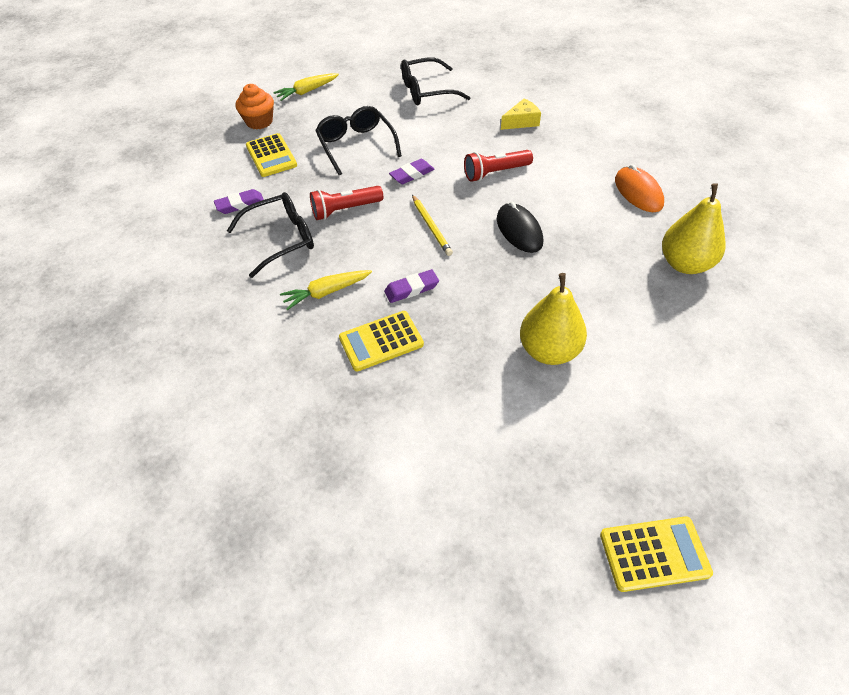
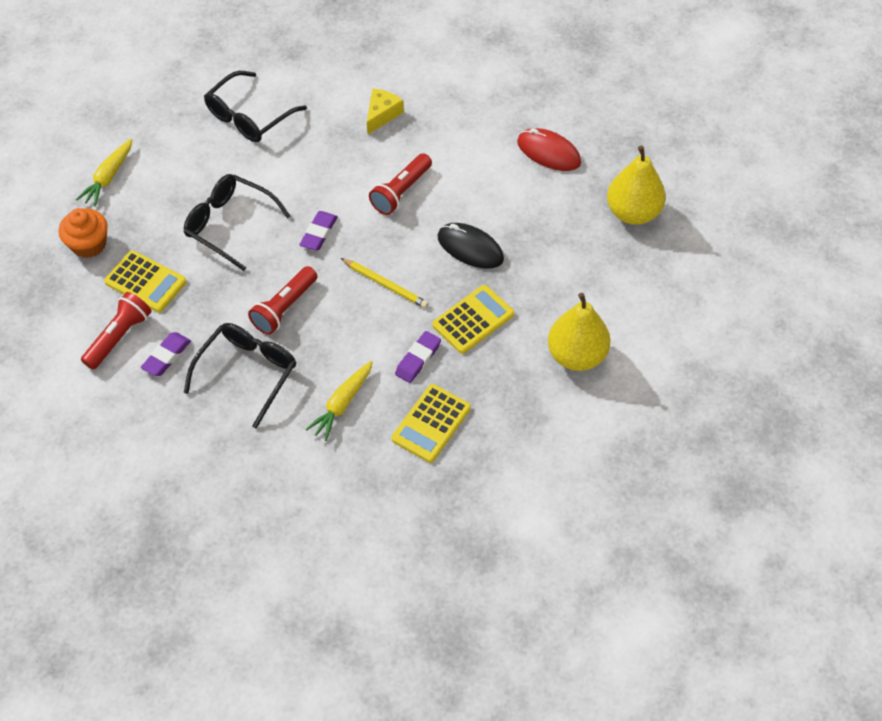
camera: 35 degrees left, 5 degrees up
(223, 180) = (119, 337): none -> red flashlight
(638, 192) = (548, 152): orange mouse -> red mouse
(654, 554) = (750, 474): yellow calculator -> yellow calculator (473, 320)

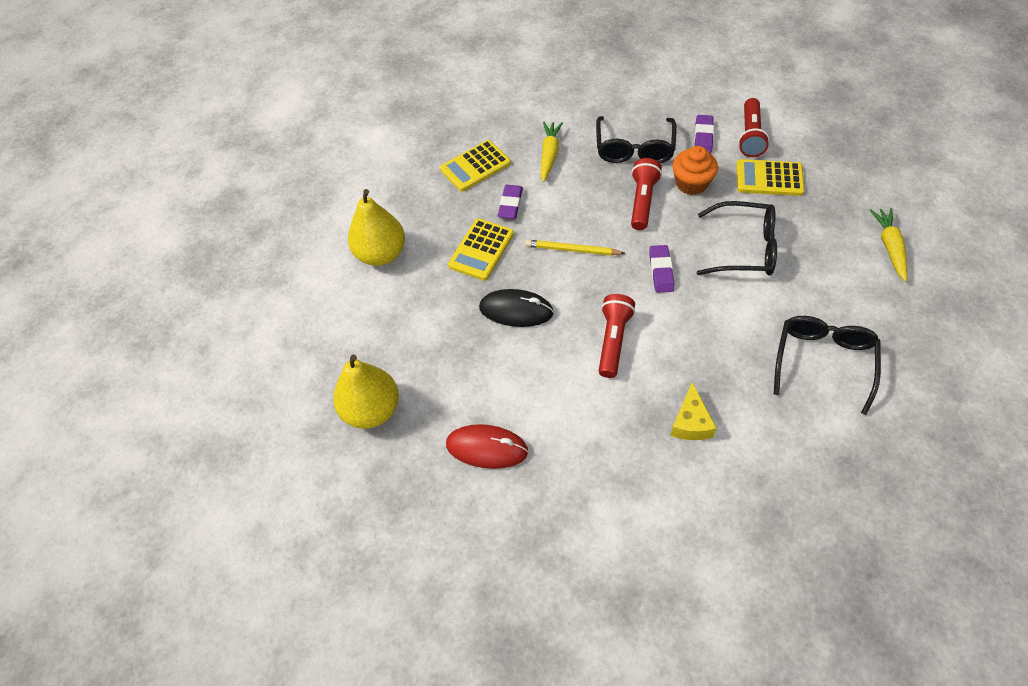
camera: 160 degrees right, 0 degrees up
(89, 244) = (843, 188): orange cupcake -> orange cupcake (691, 183)
(431, 423) = (475, 166): yellow calculator -> yellow calculator turned 135 degrees counterclockwise

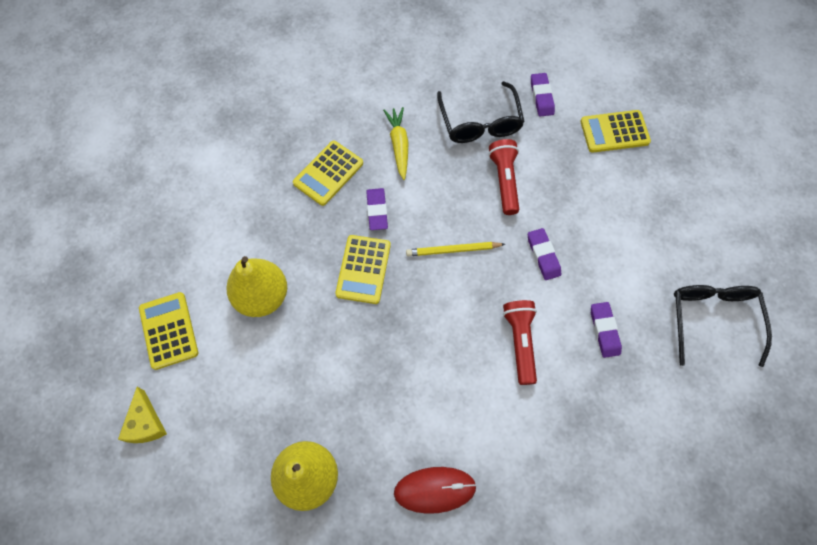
camera: 20 degrees left, 10 degrees up
(290, 265) = (169, 330): none -> yellow calculator
(516, 310) = (418, 331): black mouse -> none
(690, 422) = (614, 412): yellow cheese -> yellow cheese (145, 423)
(691, 183) = (545, 151): orange cupcake -> none
(703, 348) = (604, 330): none -> purple eraser
(744, 248) = (612, 214): black glasses -> none
(750, 136) = (584, 87): red flashlight -> none
(889, 247) = (738, 185): yellow carrot -> none

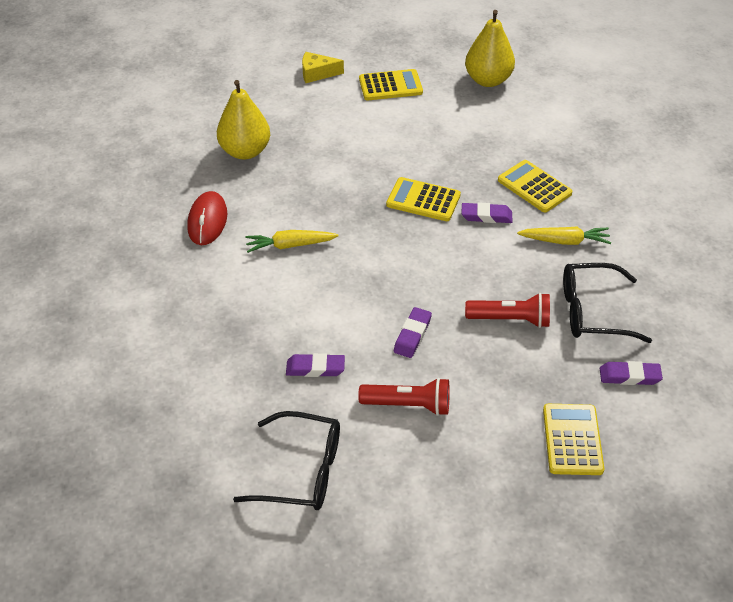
camera: 100 degrees right, 20 degrees down
(262, 297) = (409, 137): yellow pear -> yellow pear (488, 80)
(453, 250) = (432, 265): yellow pencil -> none
(454, 388) = (290, 245): none -> yellow carrot
(520, 342) = (321, 299): red flashlight -> red flashlight (408, 405)
(543, 255) = (412, 335): purple eraser -> purple eraser turned 60 degrees counterclockwise

